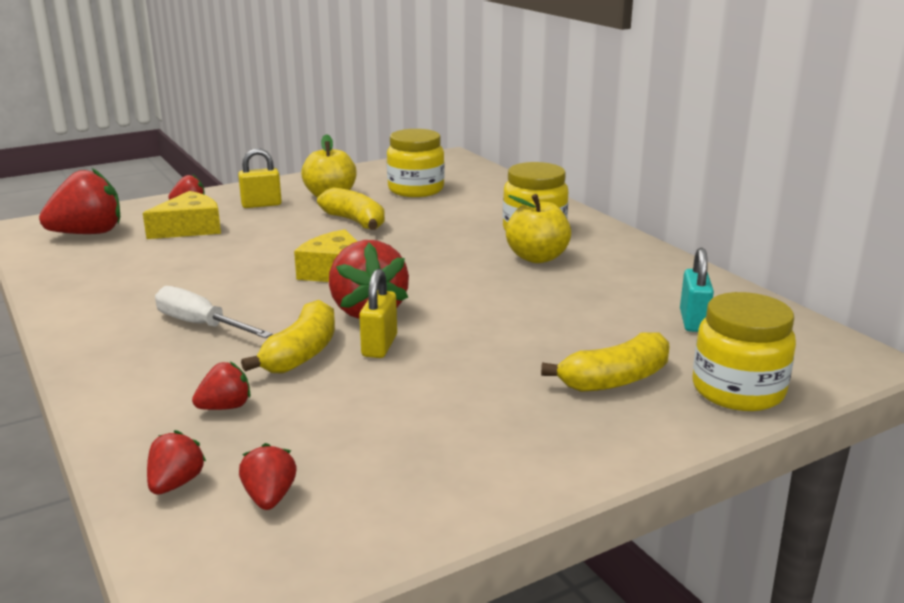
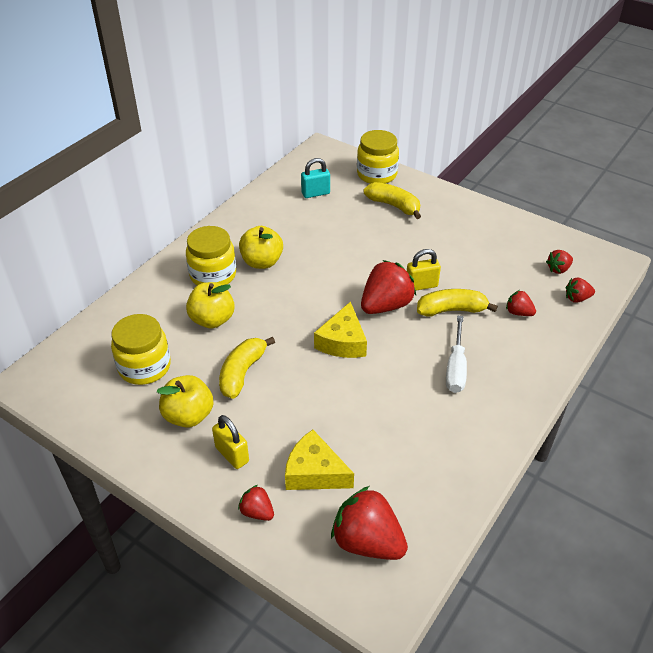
camera: 115 degrees left, 20 degrees up
(453, 220) = (212, 320): none -> yellow apple

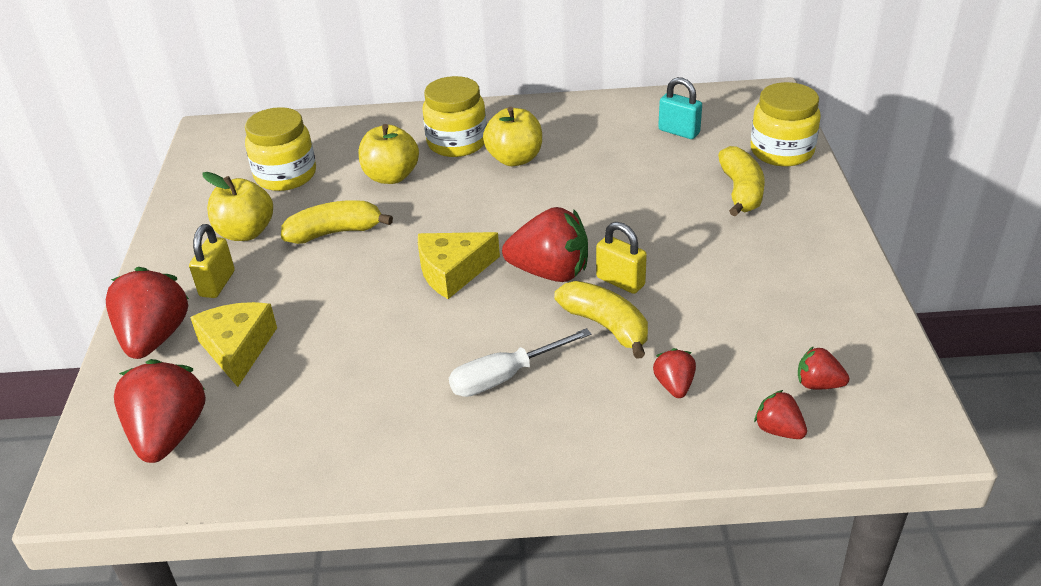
camera: 55 degrees right, 5 degrees down
(257, 512) = (155, 337): red strawberry -> red strawberry, size x1.98

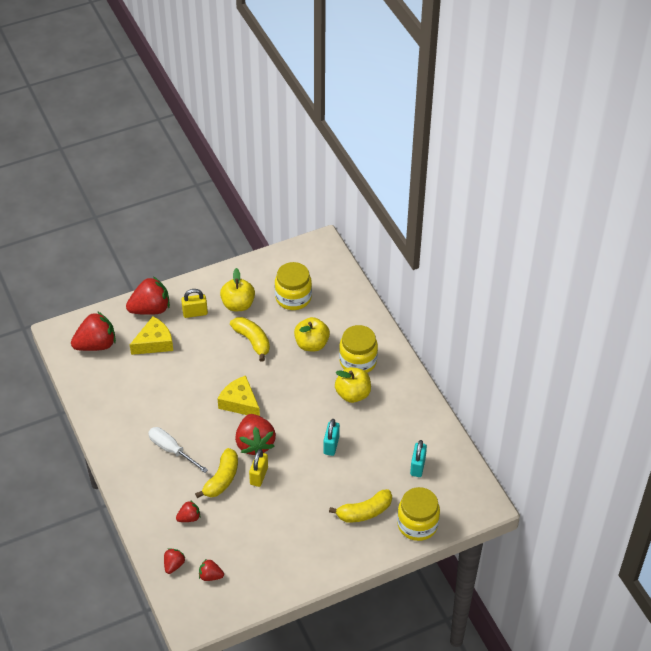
camera: 65 degrees right, 10 degrees up
(599, 196) = (331, 445): none -> turquoise padlock
(818, 384) = (210, 576): red strawberry -> red strawberry turned 75 degrees counterclockwise

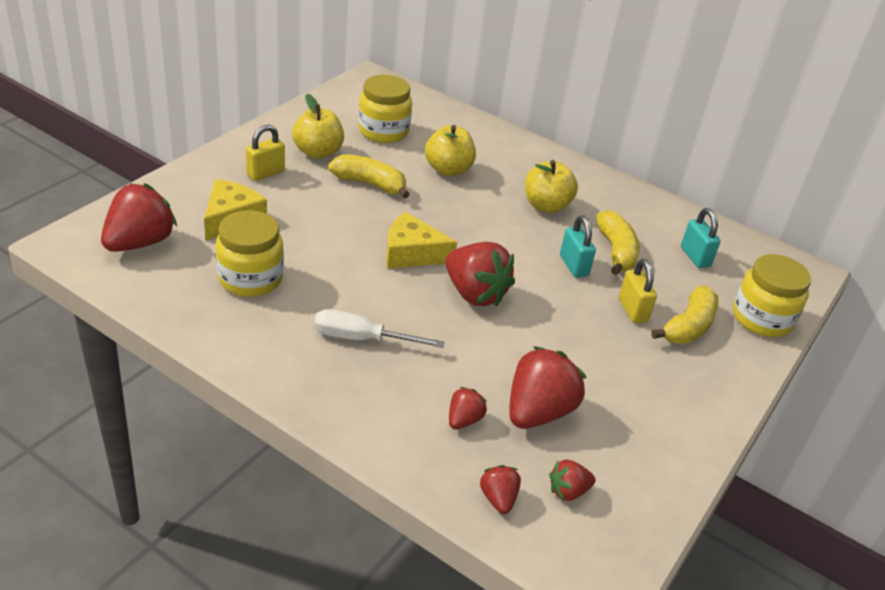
camera: 35 degrees left, 10 degrees down
(150, 309) = (196, 183): red strawberry -> red strawberry (538, 412)
(222, 479) = (467, 351): yellow banana -> yellow banana (616, 251)
(259, 476) = (515, 330): yellow padlock -> yellow padlock (632, 310)
(358, 361) = (519, 172): yellow jar -> yellow jar (250, 278)

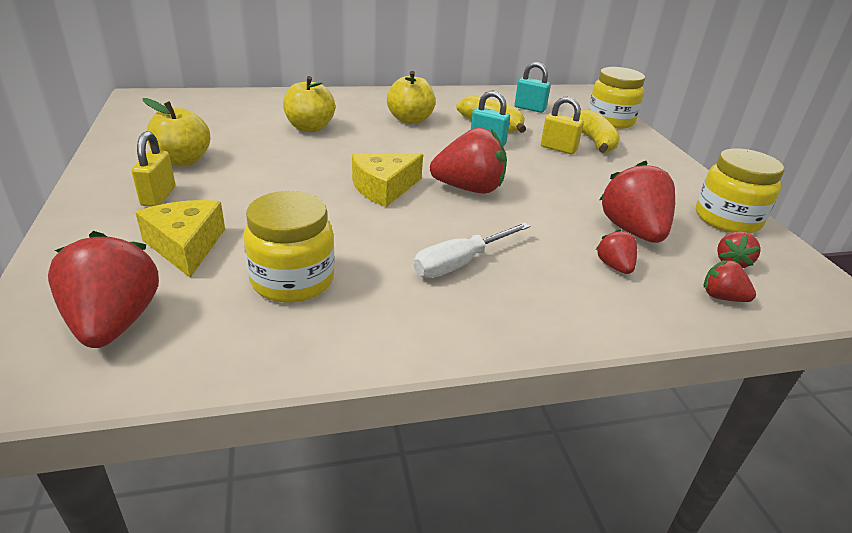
camera: 45 degrees left, 5 degrees down
(370, 184) = (268, 162): yellow banana -> none
(383, 131) = (215, 125): yellow jar -> yellow jar (727, 219)

